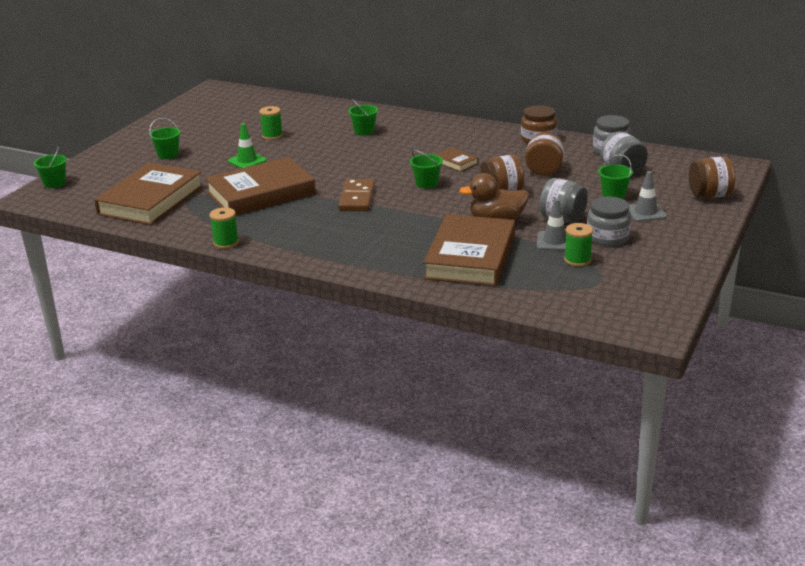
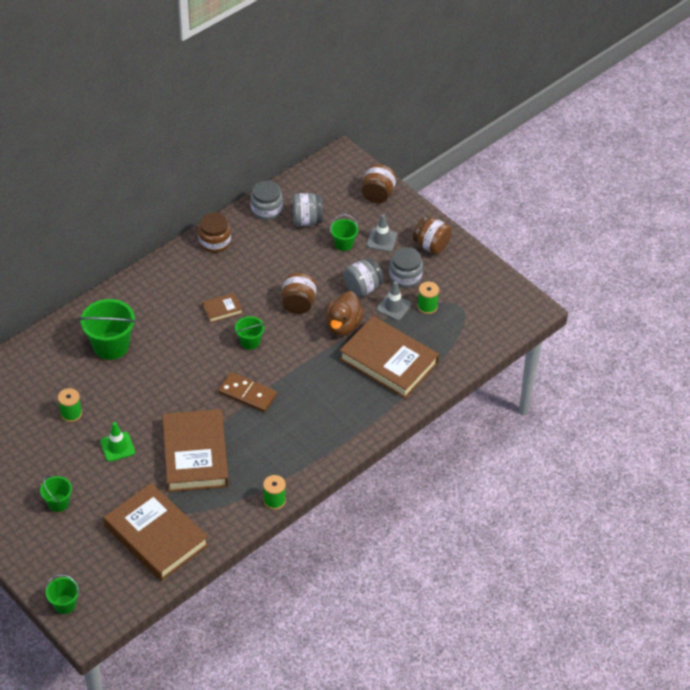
camera: 70 degrees left, 20 degrees up
(364, 131) = (111, 346): green bucket -> green bucket, size x1.81
(544, 170) = (274, 262): brown jar -> brown jar (431, 245)

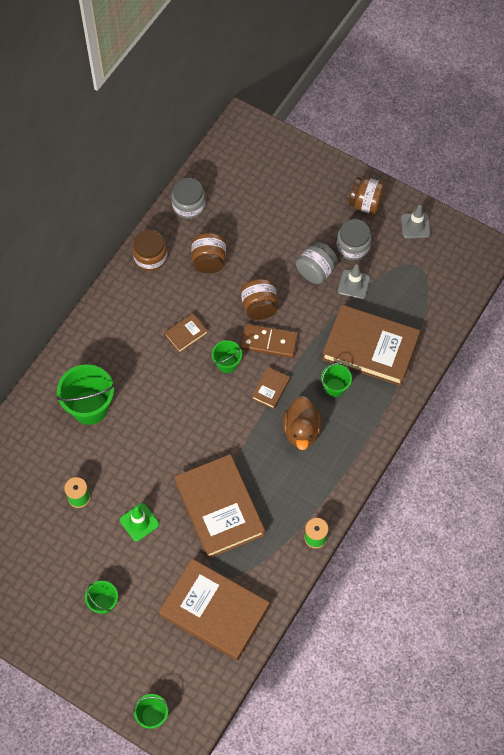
camera: 15 degrees left, 15 degrees up
(247, 394) = (246, 424): brown domino -> brown domino (269, 342)
(282, 371) = (270, 389): none -> brown book
(307, 220) = (233, 207): grey jar -> none
(343, 244) = (279, 225): green bucket -> green bucket (335, 387)
(343, 325) = (312, 319): brown duck -> brown duck (301, 431)
(377, 195) = (293, 159): brown jar -> brown jar (209, 261)
(381, 240) = (315, 210): grey traffic cone -> grey traffic cone (415, 226)
(427, 306) = (386, 275): green spool -> none

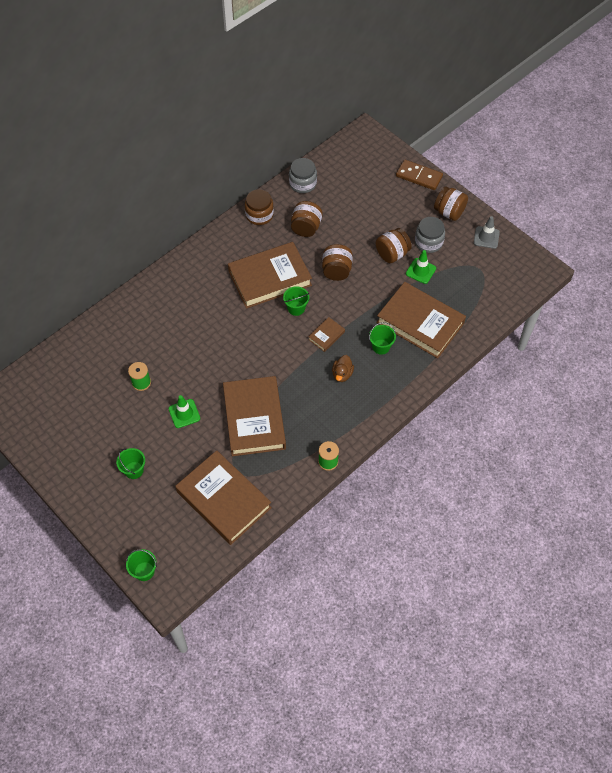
camera: 15 degrees right, 5 degrees down
(90, 407) = (173, 316): green bucket -> none
(186, 334) = (270, 278): brown book -> brown book, size x2.33
(269, 342) = (336, 299): brown domino -> brown domino (419, 176)
(301, 431) = (342, 374): brown duck -> brown duck, size x0.63
(316, 271) = (392, 254): grey jar -> brown jar
(353, 284) = (420, 271): grey traffic cone -> green traffic cone

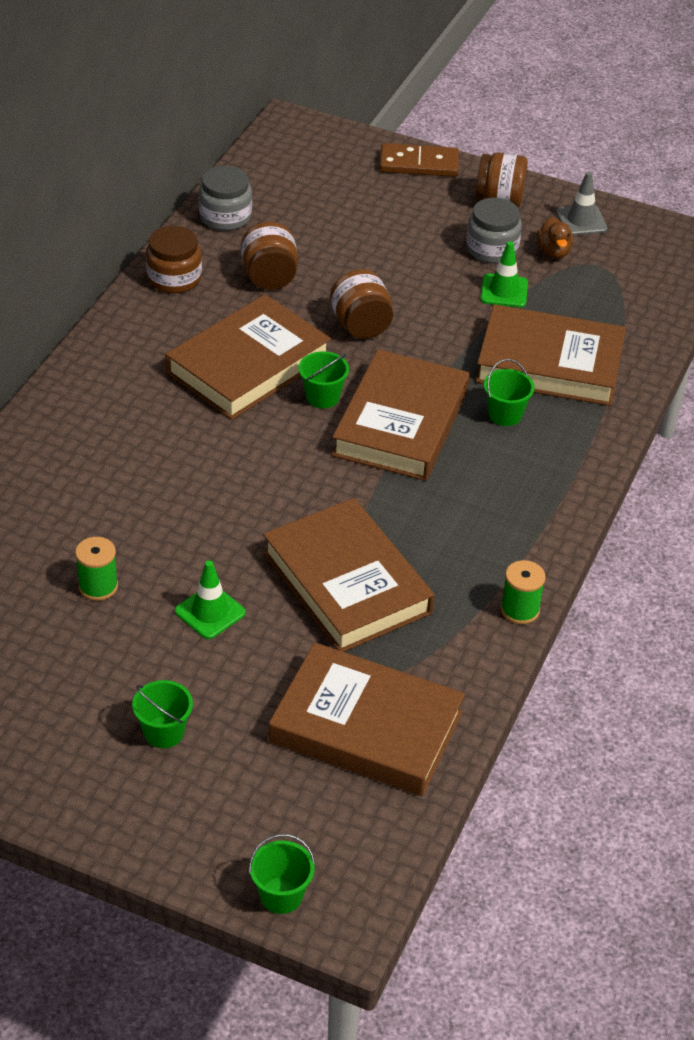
camera: 25 degrees left, 15 degrees down
(326, 336) = (400, 423): brown book -> brown book, size x2.33
(342, 374) = (463, 472): brown duck -> brown duck (553, 252)
(392, 254) = (441, 279): brown jar -> none

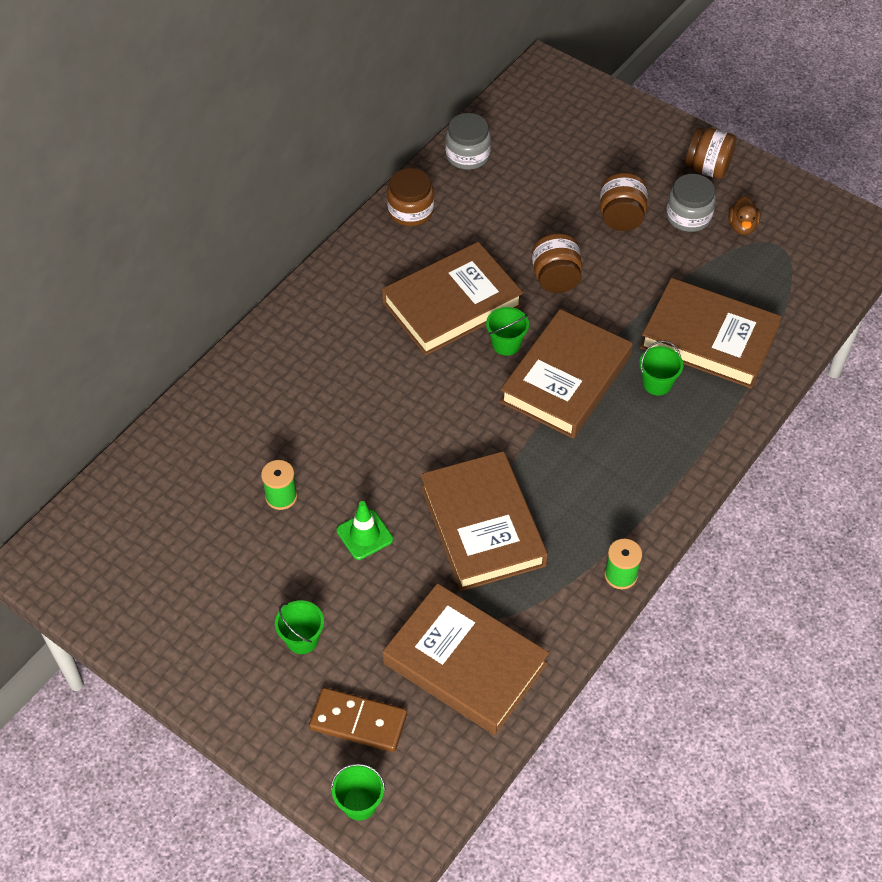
camera: 15 degrees right, 10 degrees up
(269, 277) = (490, 220): brown jar -> brown jar (621, 218)
(419, 164) = (646, 122): brown domino -> brown domino (358, 722)
(504, 291) = (688, 260): green traffic cone -> none
(581, 221) = (775, 198): grey traffic cone -> none

